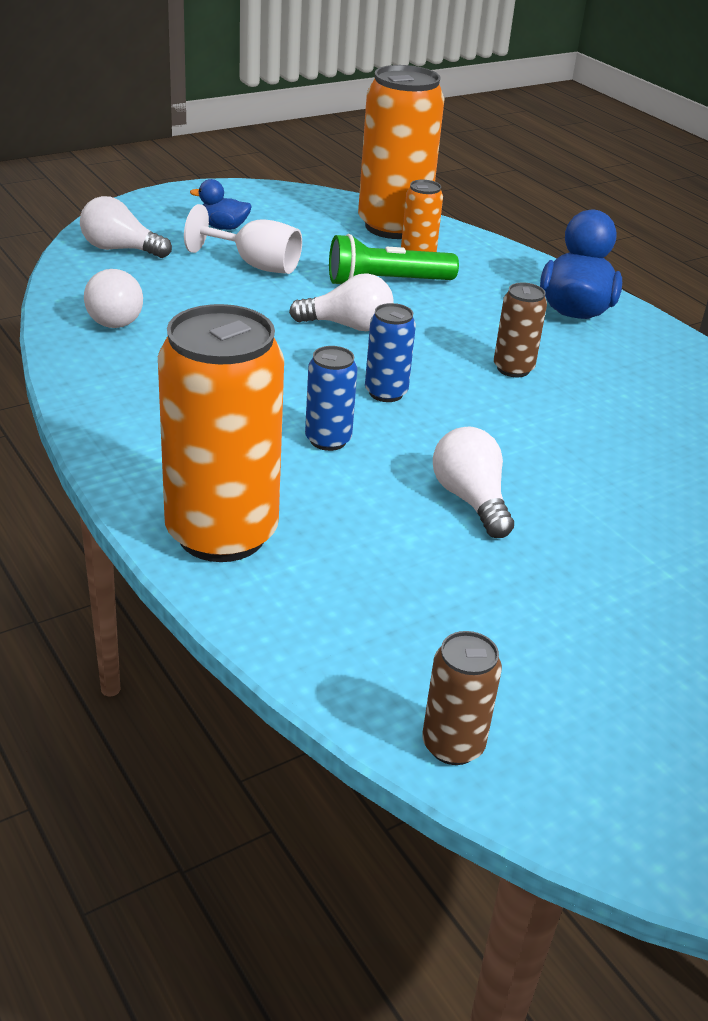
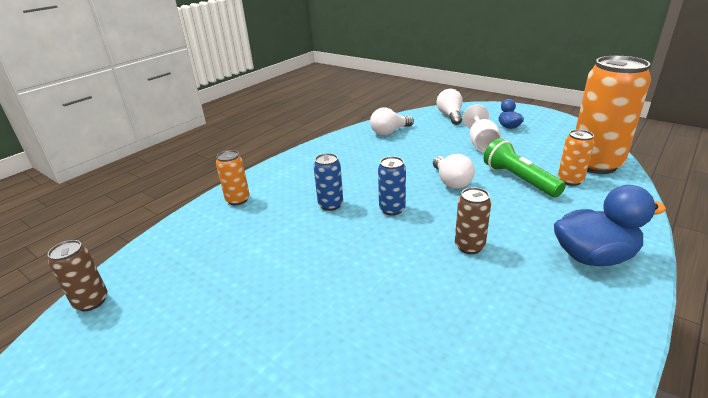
camera: 75 degrees right, 5 degrees down
(221, 533) = (238, 200): orange can -> orange can, size x0.47
(471, 500) = (303, 262): white light bulb -> none

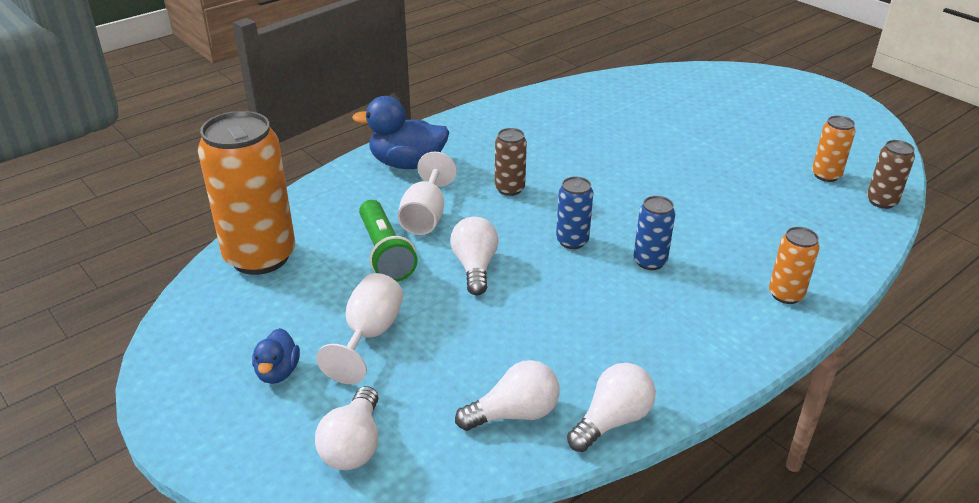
camera: 170 degrees left, 5 degrees up
(345, 136) = (612, 421): none -> white light bulb
(518, 208) = (425, 216): none -> white goblet
(570, 180) = (325, 239): orange can -> orange can (826, 175)

